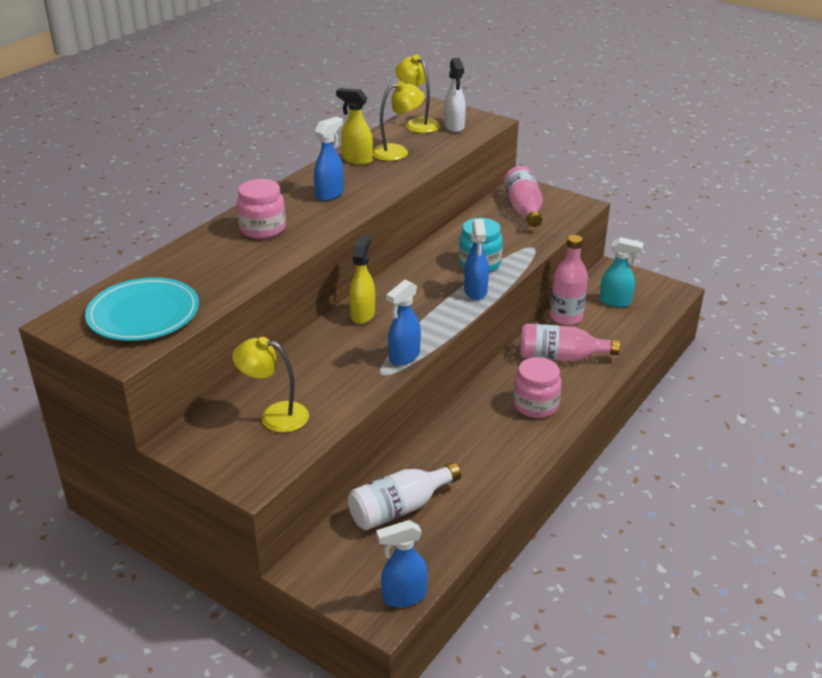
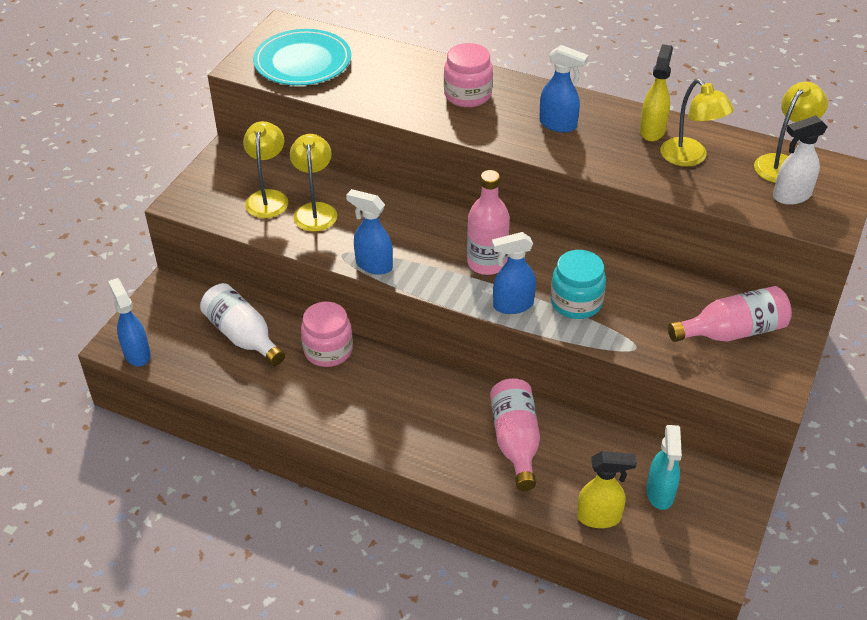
camera: 80 degrees right, 10 degrees up
(310, 385) = (315, 210): none -> yellow lamp
(363, 314) = (441, 225): yellow spray bottle -> yellow spray bottle (599, 517)
(535, 405) = (417, 424): pink jar -> pink jar (328, 350)
(566, 317) = (604, 442): pink bottle -> pink bottle (487, 263)

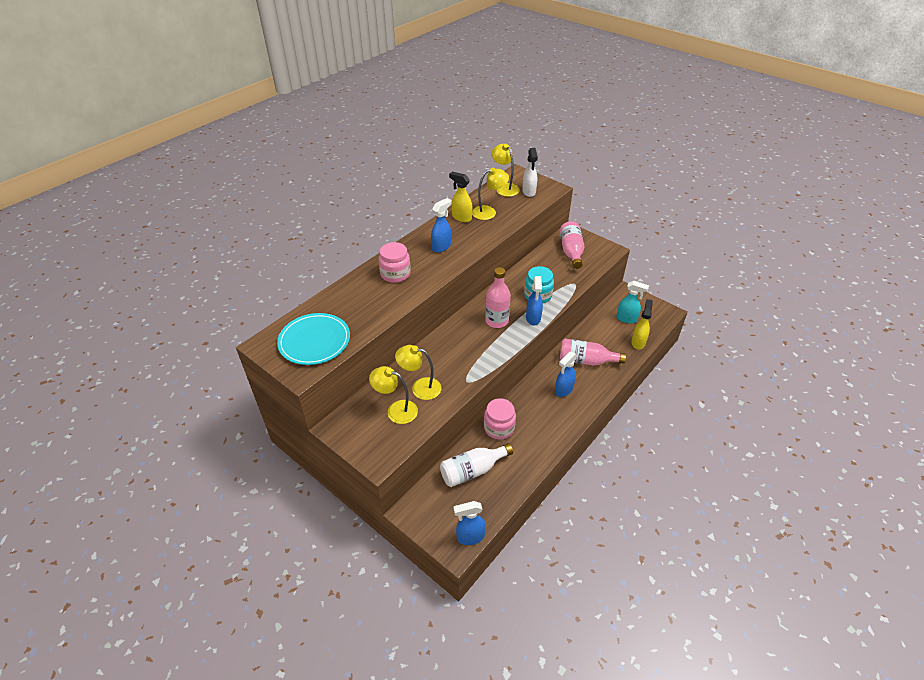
camera: 75 degrees left, 0 degrees up
(373, 265) = (482, 369): blue spray bottle -> blue spray bottle (563, 390)

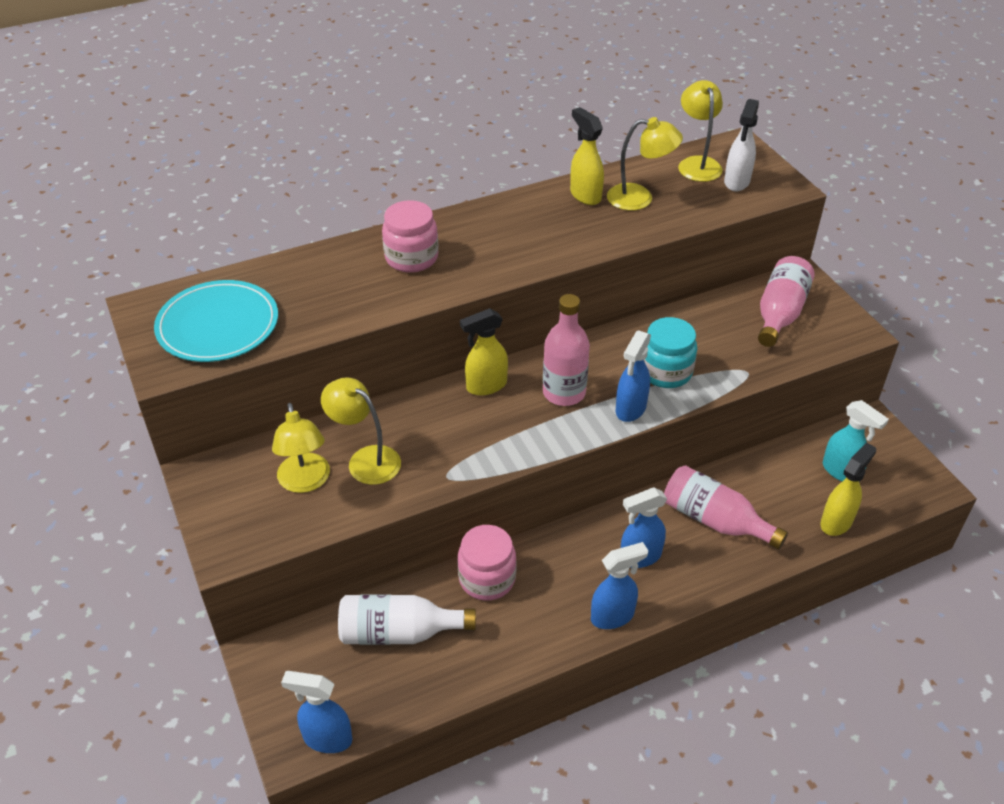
camera: 25 degrees right, 0 degrees up
(396, 410) = (305, 482): yellow lamp -> yellow lamp turned 150 degrees counterclockwise
(441, 247) = (517, 235): blue spray bottle -> blue spray bottle (613, 616)
(456, 330) = (486, 386): none -> yellow spray bottle

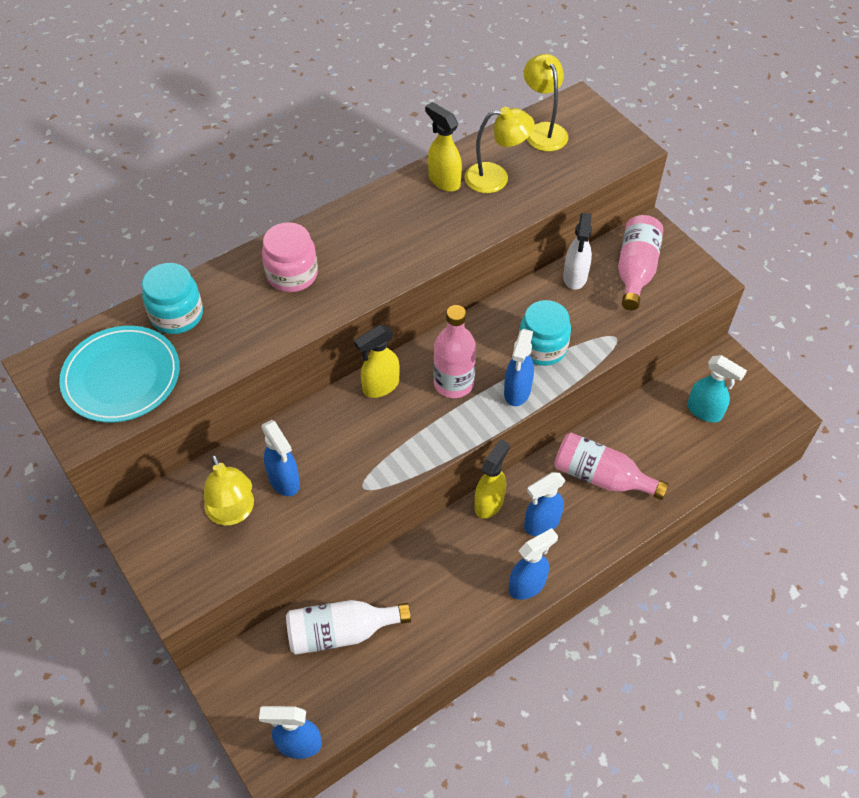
camera: 10 degrees left, 10 degrees up
(287, 279) = (177, 315): none -> turquoise jar
(366, 459) = (284, 481): yellow lamp -> blue spray bottle
(487, 579) = (409, 567): pink jar -> none
(736, 182) = (583, 148): white spray bottle -> white spray bottle (575, 277)
(836, 522) = (707, 462): yellow spray bottle -> yellow spray bottle (489, 503)

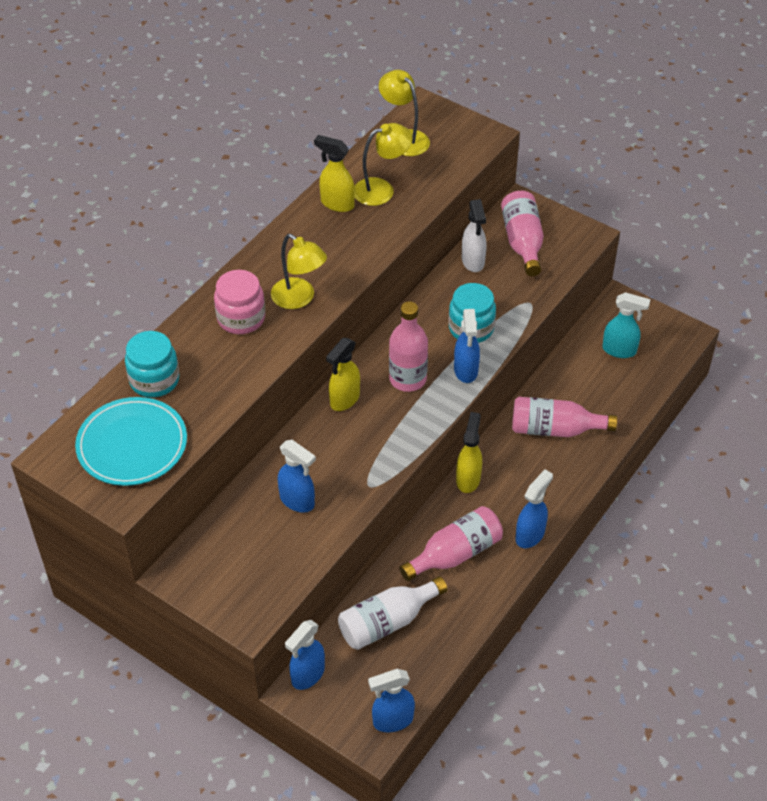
camera: 20 degrees left, 5 degrees down
(233, 513) = (265, 540): yellow lamp -> yellow lamp (299, 299)
(441, 580) = (455, 554): none -> pink bottle
(541, 524) = (520, 482): blue spray bottle -> blue spray bottle (307, 675)

